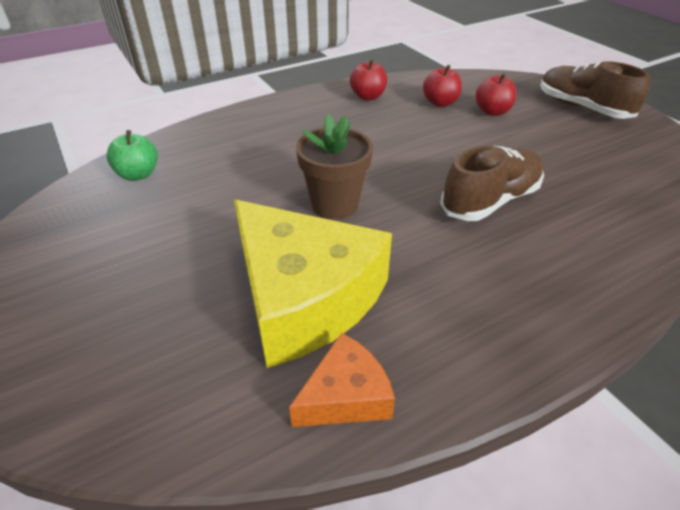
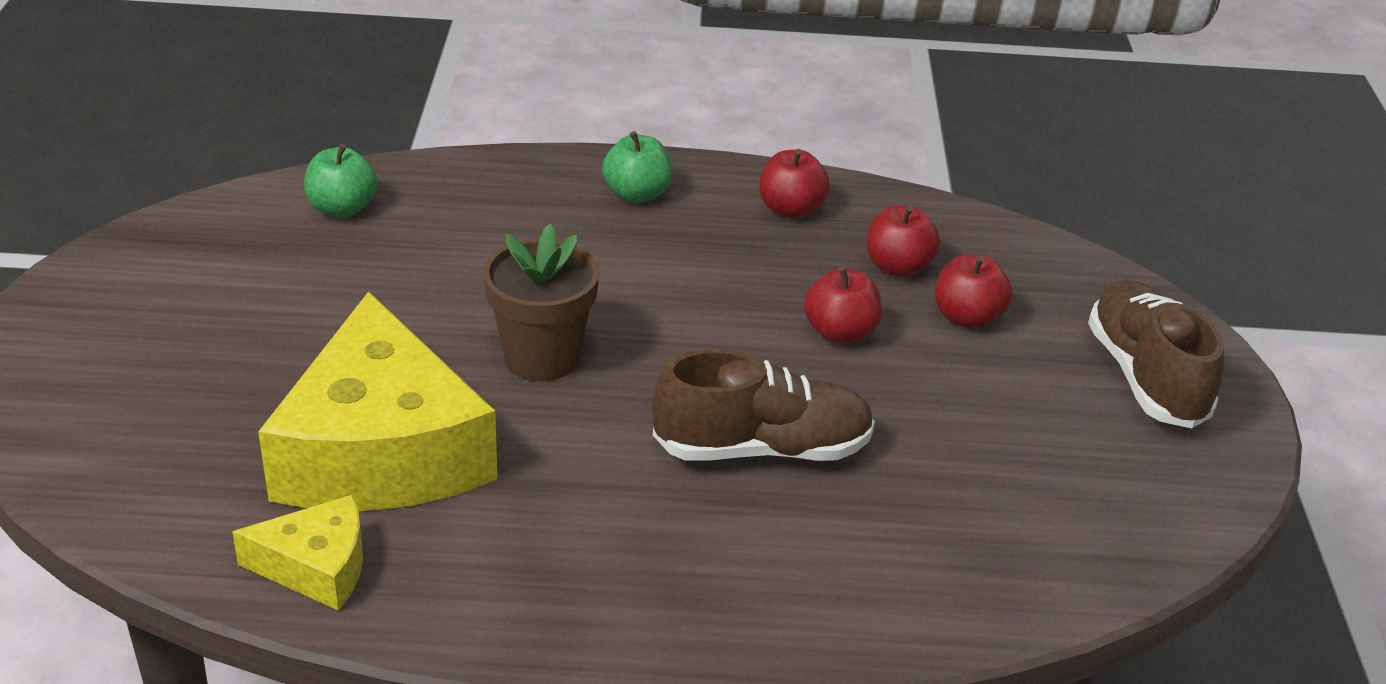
camera: 30 degrees right, 5 degrees down
(292, 114) = (637, 194): none -> green apple
(345, 396) = (316, 567): orange cheese -> yellow cheese
(453, 137) = (840, 333): none -> red apple

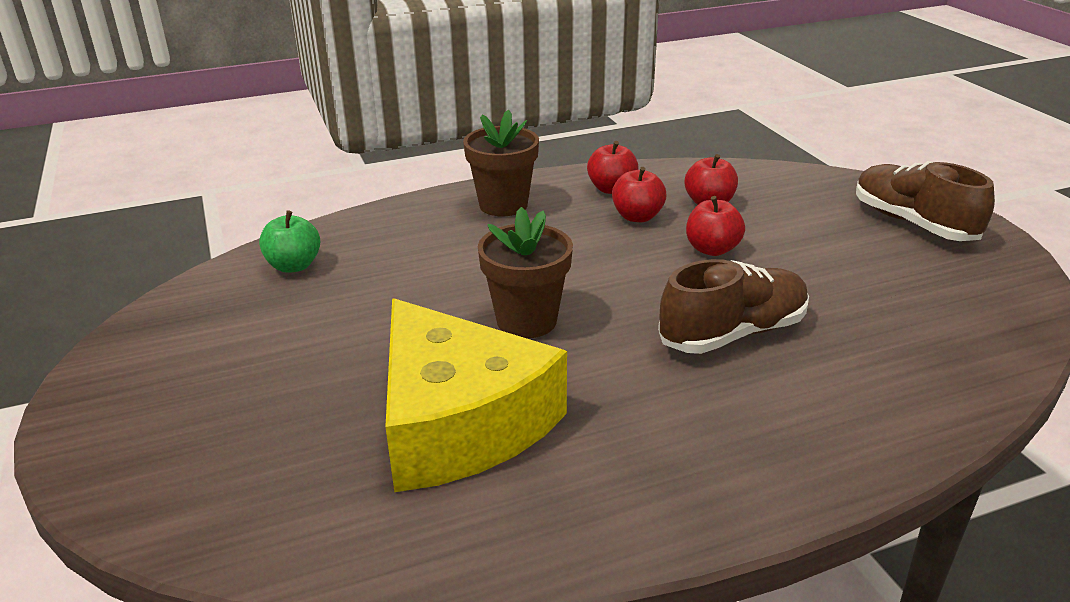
camera: 20 degrees left, 5 degrees down
(316, 567) = (477, 531): yellow cheese -> none
(637, 194) = (503, 205): green apple -> brown flower pot
(967, 318) = (779, 220): red apple -> red apple (637, 217)

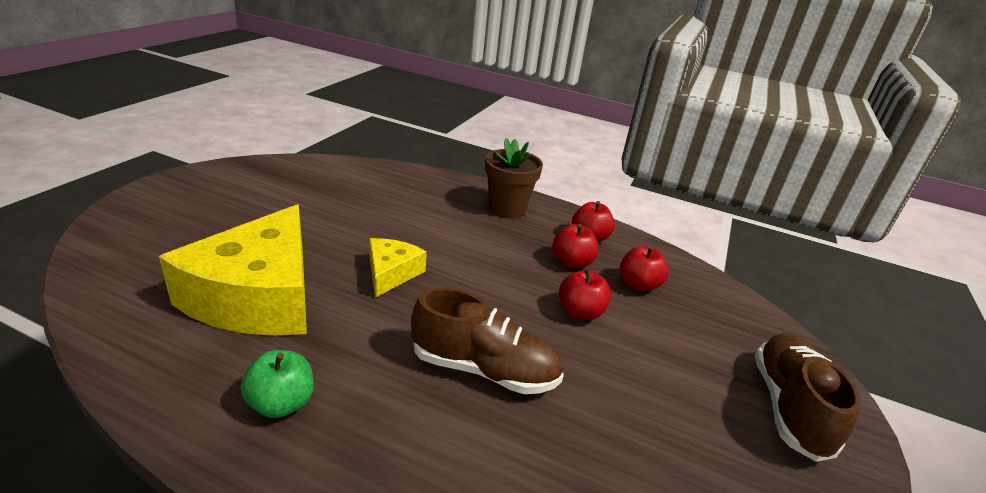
camera: 40 degrees right, 0 degrees up
(294, 266) = (353, 177): green apple -> green apple (281, 403)
(526, 321) = (391, 273): brown flower pot -> yellow cheese

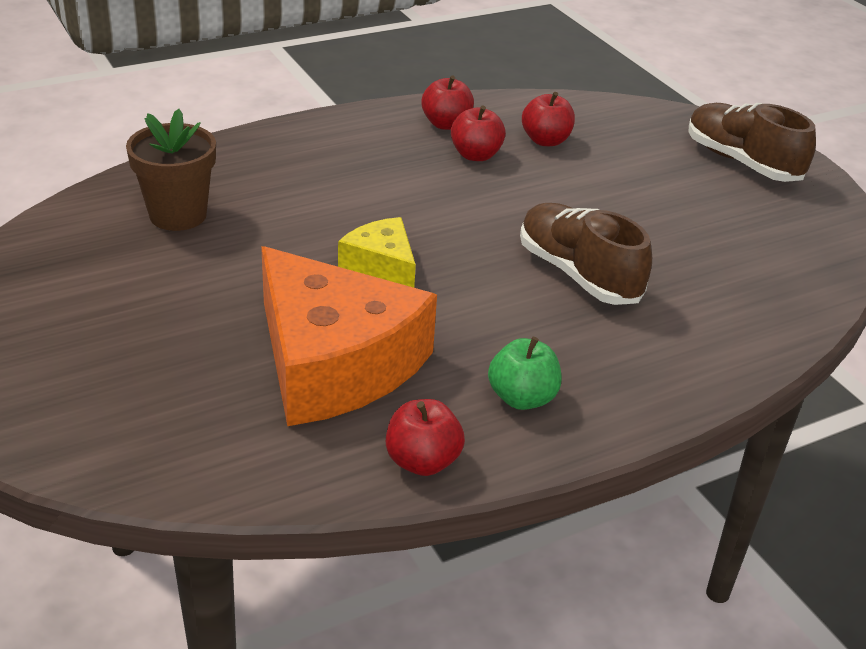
camera: 50 degrees left, 5 degrees up
(258, 296) = (333, 362): yellow cheese -> orange cheese
(484, 369) = (578, 274): brown shoe -> brown shoe turned 90 degrees counterclockwise
(507, 209) = (337, 142): brown flower pot -> brown flower pot (178, 215)
(580, 312) = (552, 190): red apple -> red apple (422, 461)

